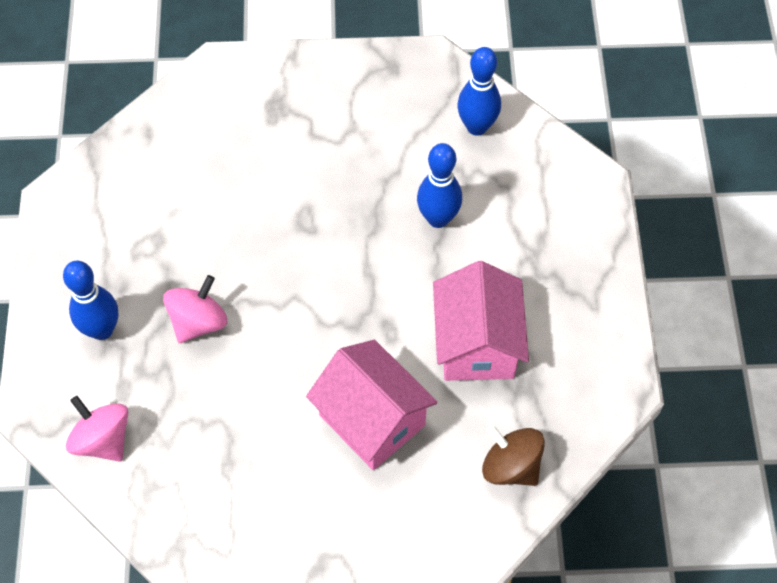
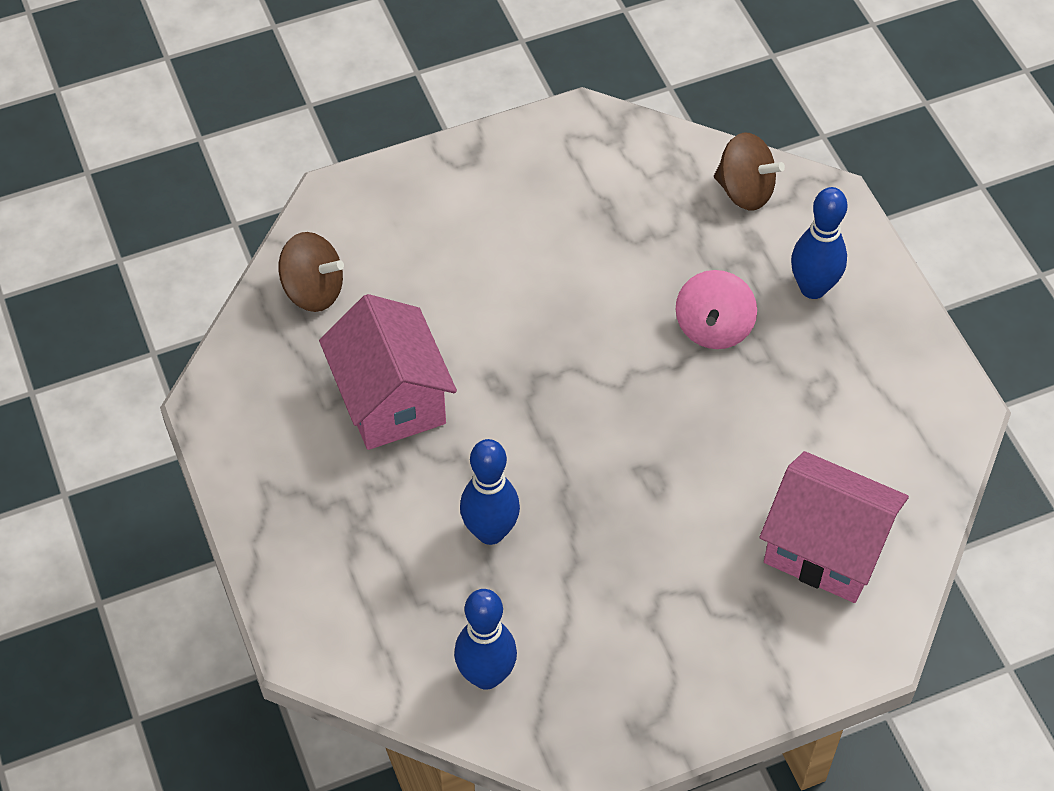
camera: 160 degrees right, 5 degrees down
(103, 439) = (745, 191): pink spinning top -> brown spinning top
(372, 420) = (477, 290): pink house -> pink house (825, 549)

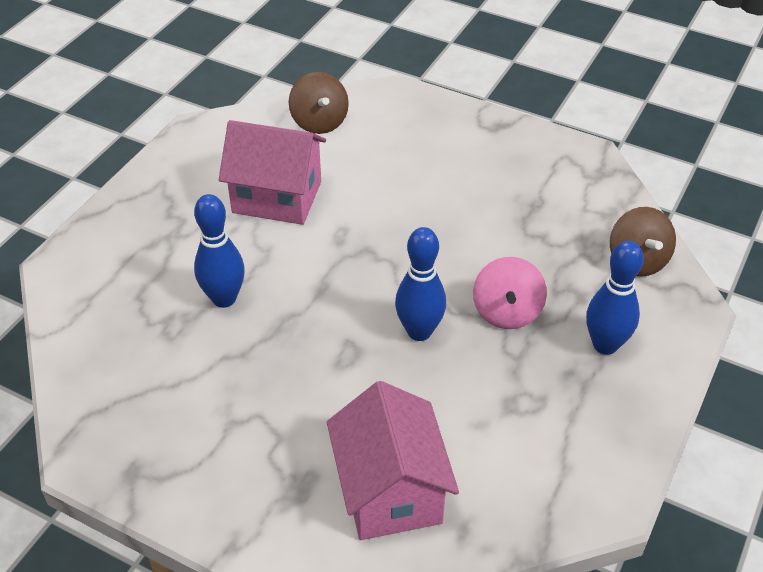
camera: 50 degrees right, 10 degrees down
(390, 400) = (277, 197): pink house -> pink house turned 75 degrees clockwise
(486, 675) = (110, 362): blue bowling pin -> blue bowling pin (419, 331)
(713, 327) = (507, 312): pink spinning top -> pink spinning top turned 60 degrees counterclockwise

